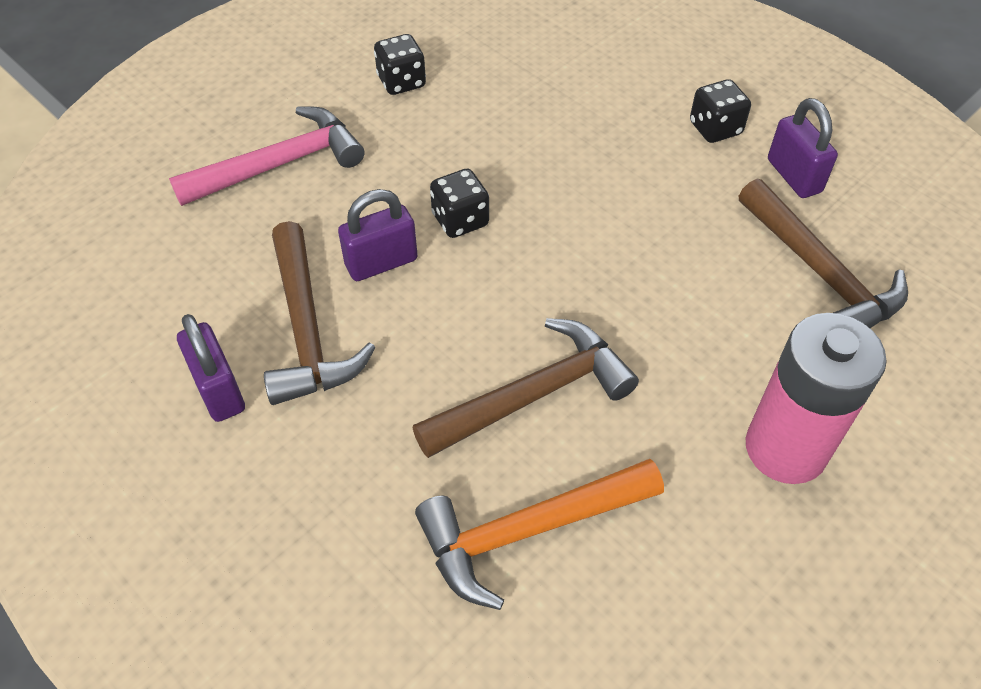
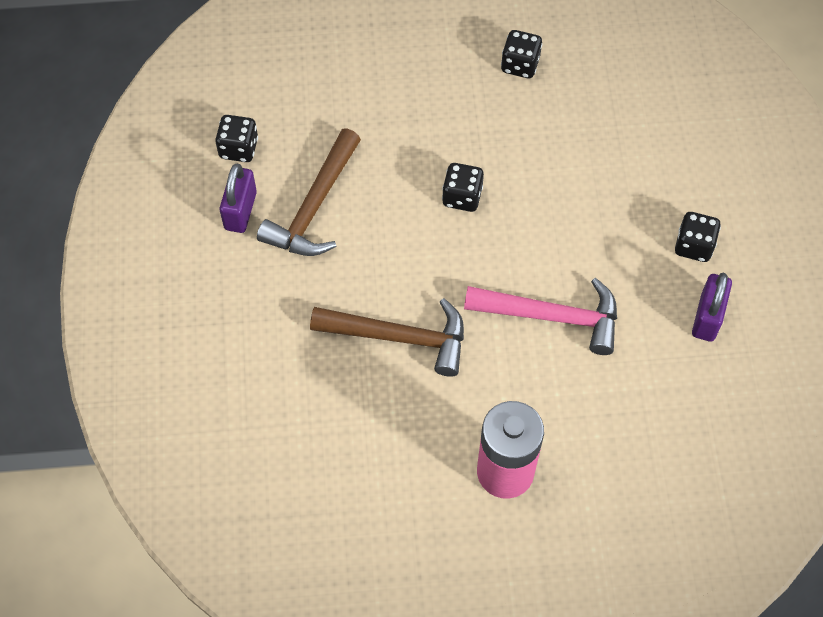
camera: 40 degrees right, 10 degrees up
(159, 327) = (239, 148): none -> black dice
(280, 164) = (390, 79): pink hammer -> pink hammer (552, 316)
(381, 262) = (390, 193): purple padlock -> none
(528, 531) = (327, 407): orange hammer -> none
(820, 273) = (646, 392): brown hammer -> none

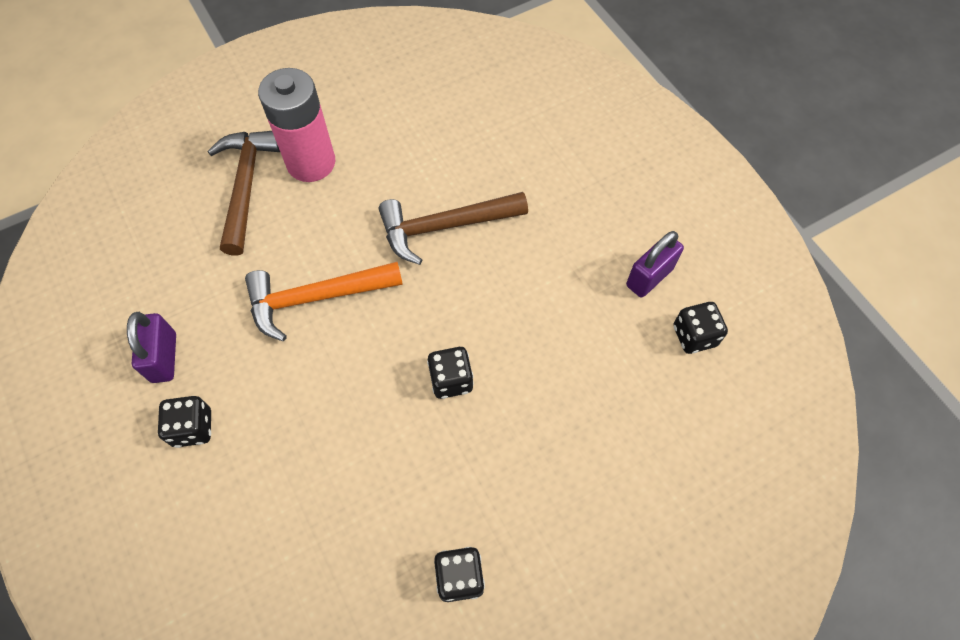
camera: 155 degrees right, 0 degrees up
(240, 210) = (649, 277): purple padlock -> purple padlock turned 60 degrees clockwise
(314, 207) = (586, 308): brown hammer -> brown hammer (246, 186)
(552, 316) = (316, 298): pink hammer -> orange hammer

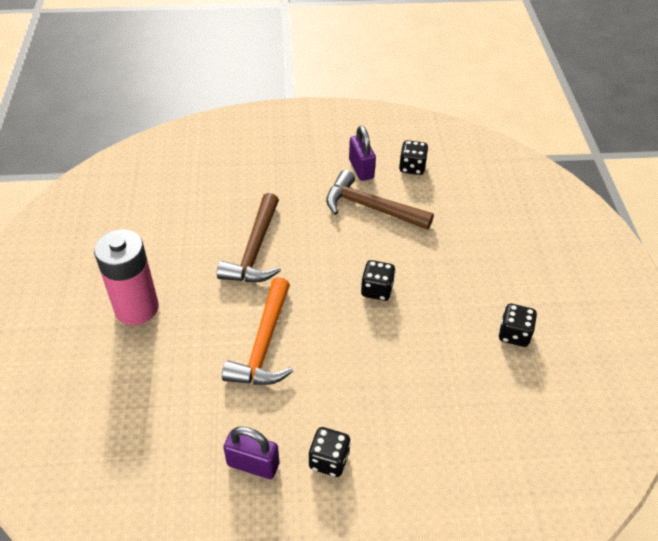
camera: 65 degrees left, 15 degrees down
(246, 186) = (125, 358): brown hammer -> brown hammer (371, 207)

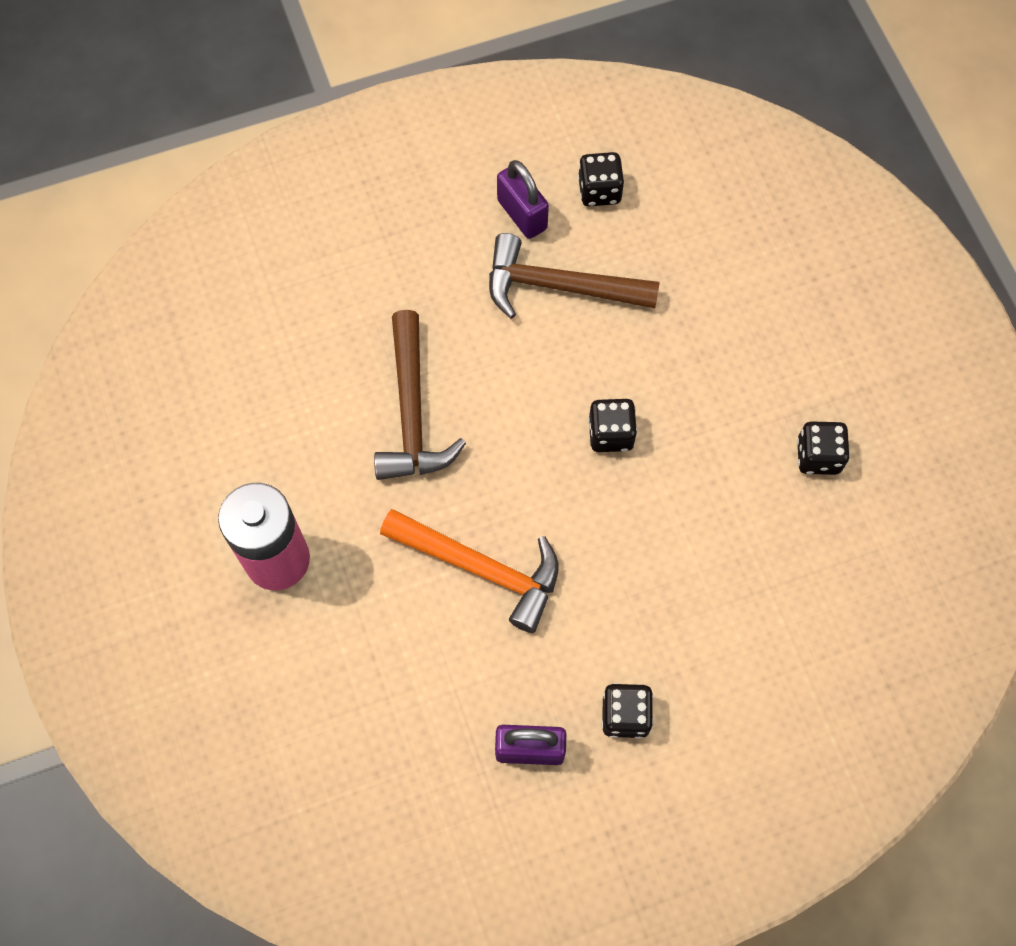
camera: 15 degrees left, 20 degrees up
(264, 344) = (482, 568): orange hammer -> orange hammer turned 60 degrees counterclockwise

